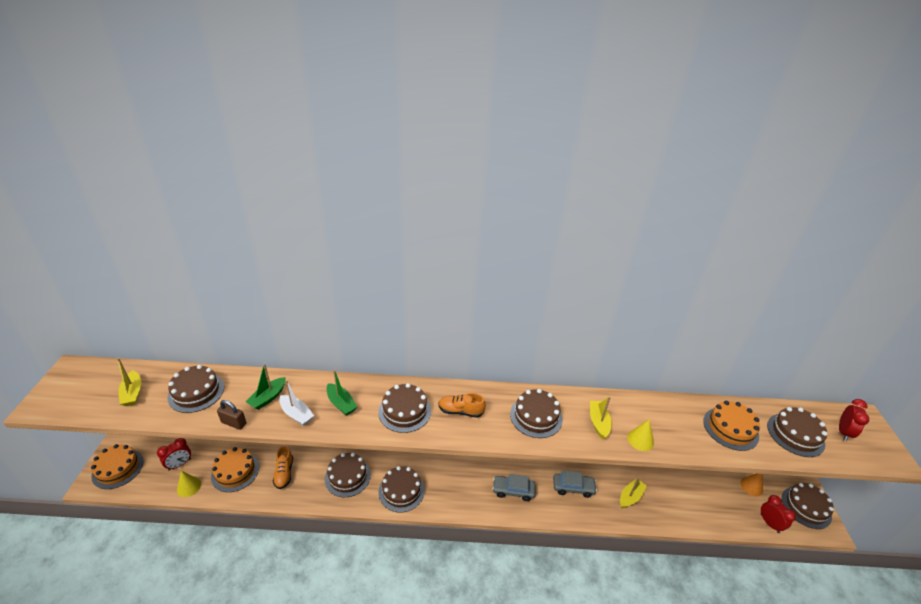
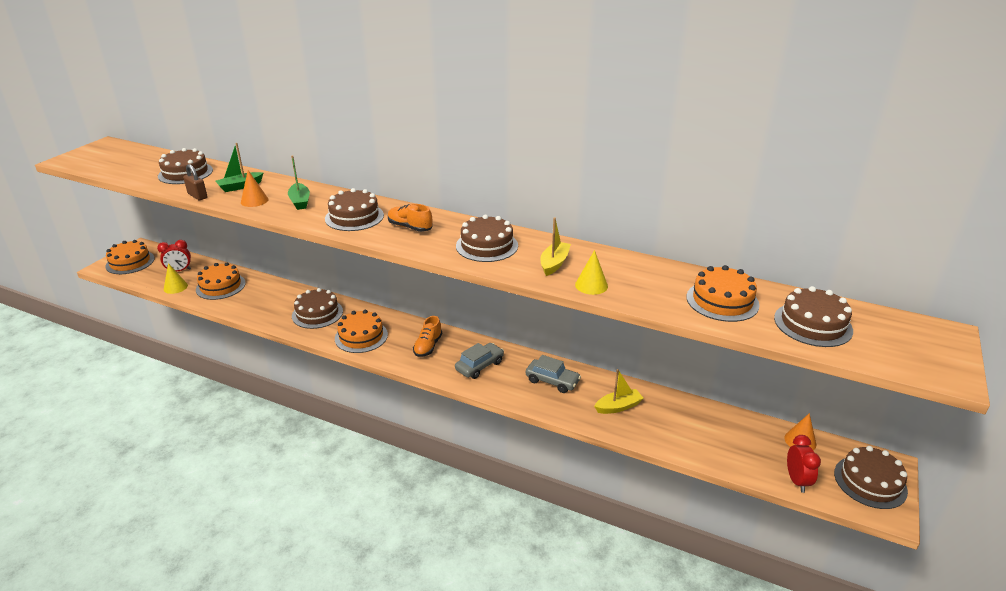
camera: 25 degrees right, 5 degrees down
(133, 393) = (137, 165): yellow boat -> none
(284, 473) = (261, 297): orange shoe -> orange shoe (428, 346)
(296, 414) = (254, 200): white boat -> orange cone
(401, 491) = (361, 336): brown cake -> orange cake
(513, 491) = (479, 366): grey car -> grey car turned 105 degrees clockwise
(843, 432) = (892, 337): red clock -> none

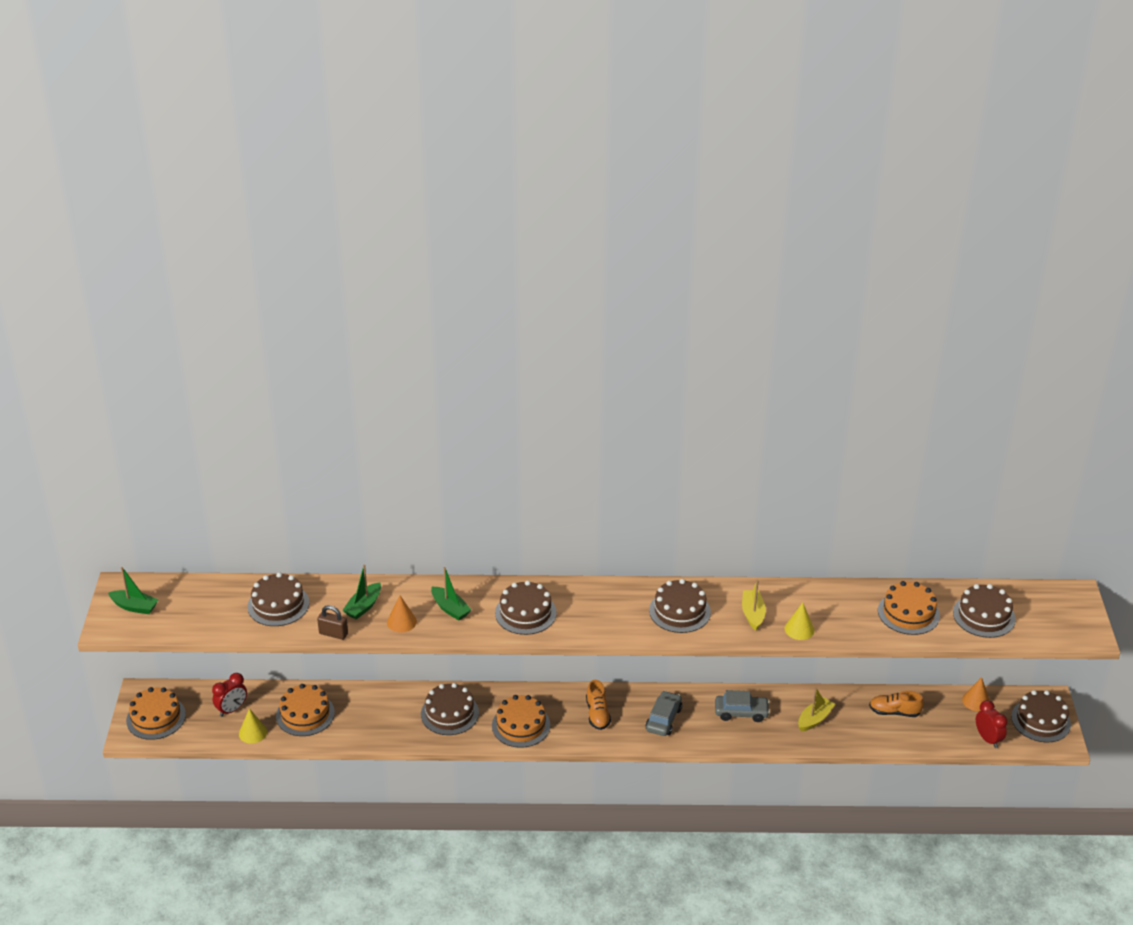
camera: 25 degrees left, 5 degrees up
(97, 155) = (134, 607): none -> green boat
(410, 227) = (591, 610): orange shoe -> orange shoe (894, 712)

